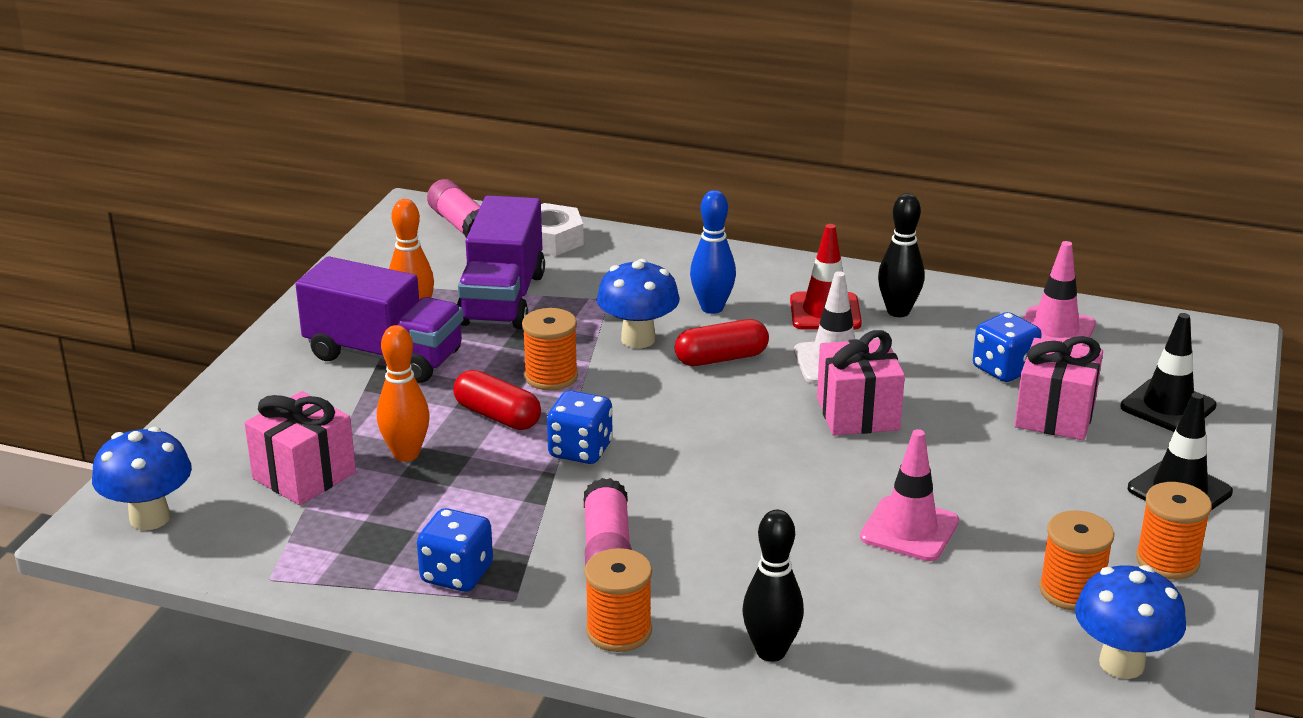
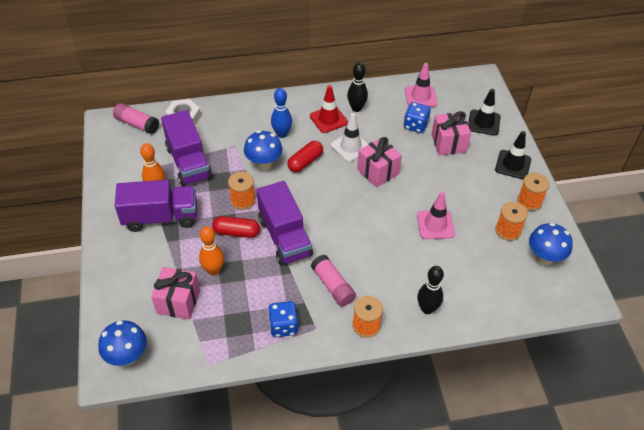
camera: 30 degrees left, 20 degrees up
(580, 450) = (284, 237): blue dice -> purple truck

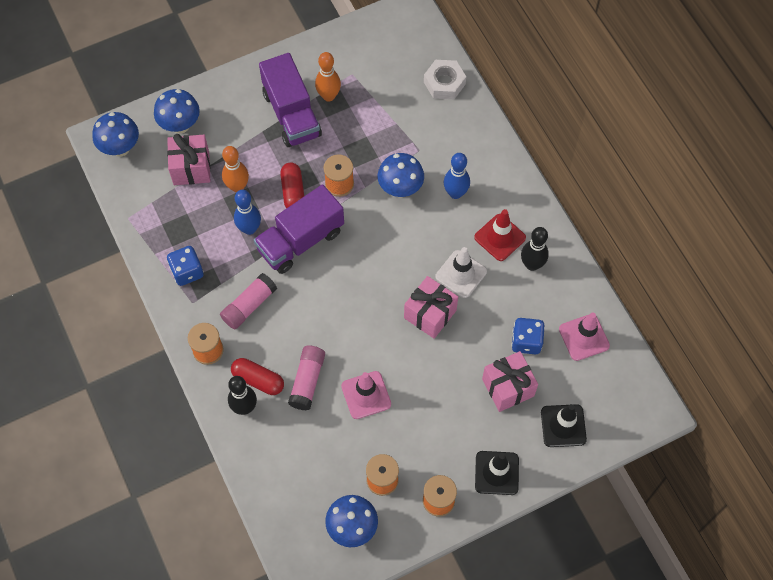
camera: 75 degrees right, 15 degrees up
(128, 301) = (180, 125): none -> blue mushroom
(137, 124) = (418, 41): pink glue stick -> pink glue stick (307, 381)
(188, 162) = (377, 112): purple truck -> none
(259, 270) = (249, 229): none -> blue bowling pin
(305, 162) = (419, 231): red capsule -> red capsule (258, 380)

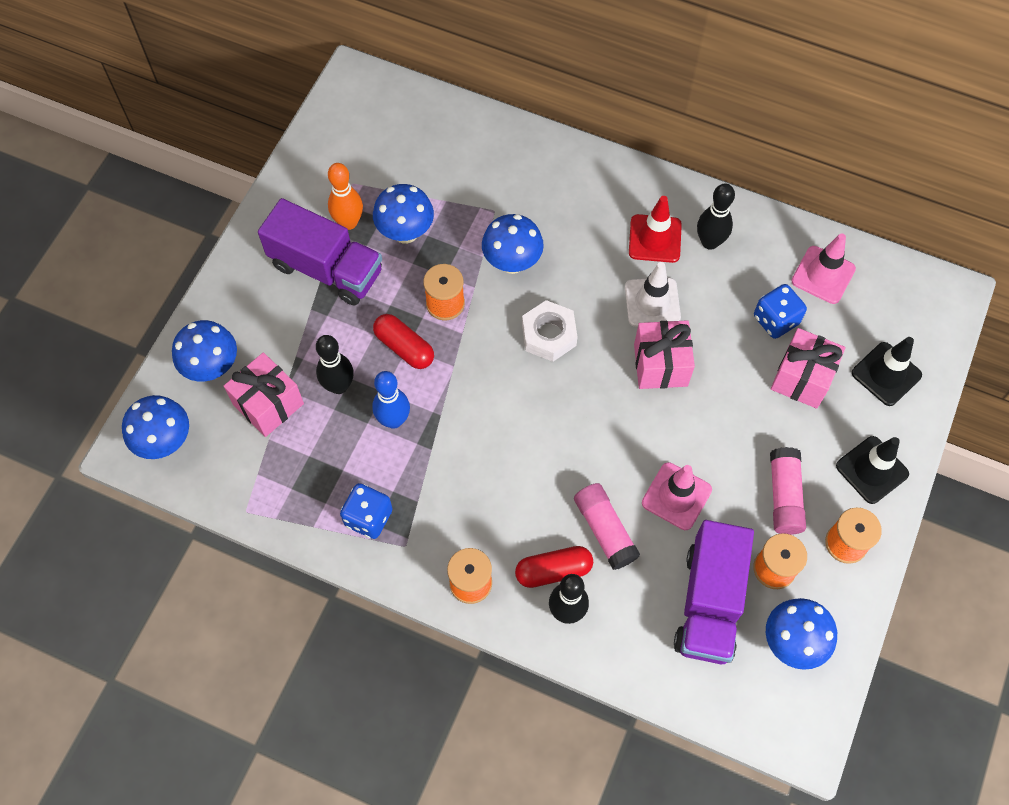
camera: 40 degrees left, 0 degrees up
(237, 186) = (339, 386): orange bowling pin -> black bowling pin
(249, 305) = (469, 501): pink glue stick -> pink glue stick (784, 496)
(300, 240) = (460, 391): purple truck -> purple truck (709, 603)
(355, 125) = (405, 233): none -> blue mushroom
(444, 83) = (456, 127): white nut -> white nut (549, 335)
(455, 193) = (571, 227): blue bowling pin -> none

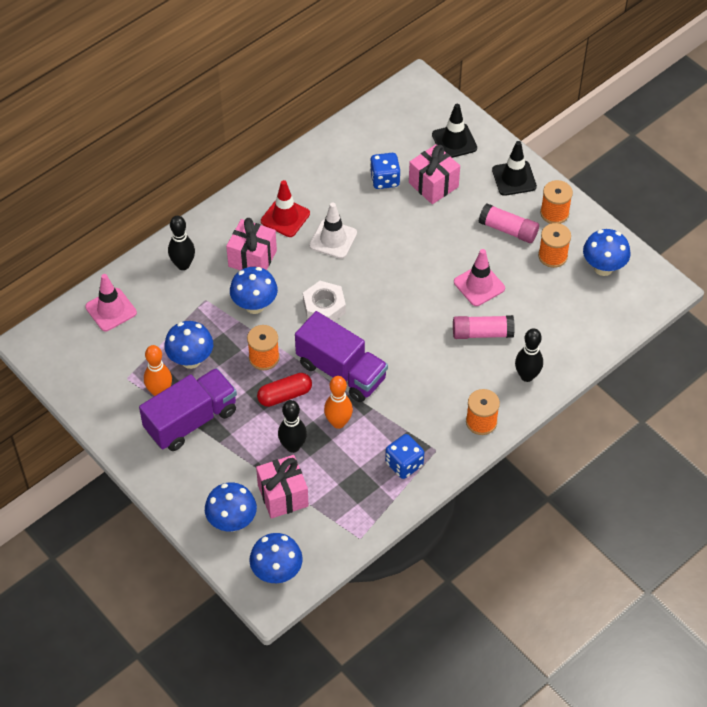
camera: 65 degrees left, 10 degrees down
(393, 420) = (338, 422): blue bowling pin -> orange bowling pin
(553, 571) = (496, 372): red capsule -> none
(660, 365) = (382, 254): pink gift -> pink gift (252, 258)
(709, 242) = (306, 189): black bowling pin -> black bowling pin (183, 265)
(709, 603) = (558, 299): purple truck -> purple truck (341, 371)
(823, 275) = (366, 140): pink traffic cone -> pink traffic cone (111, 310)

